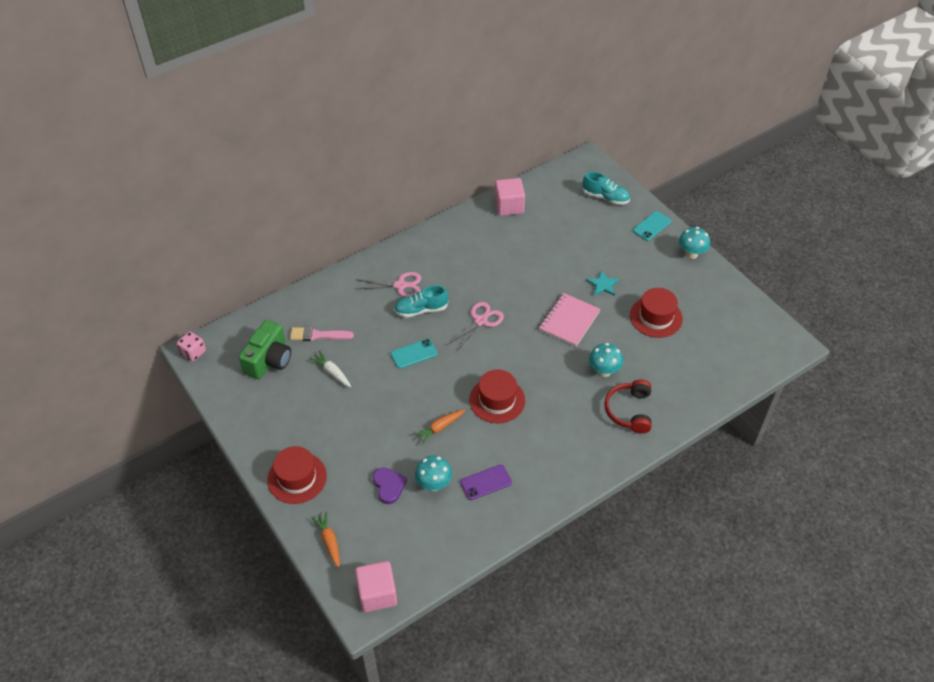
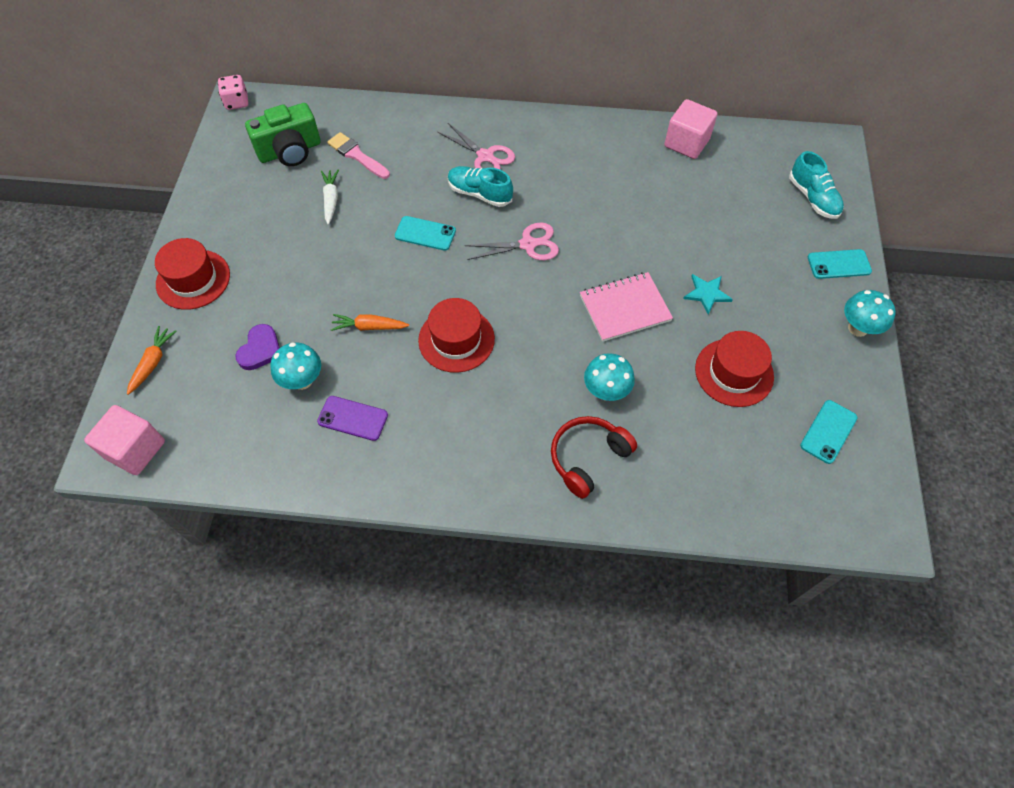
camera: 40 degrees right, 10 degrees up
(726, 316) = (828, 431): none -> turquoise phone

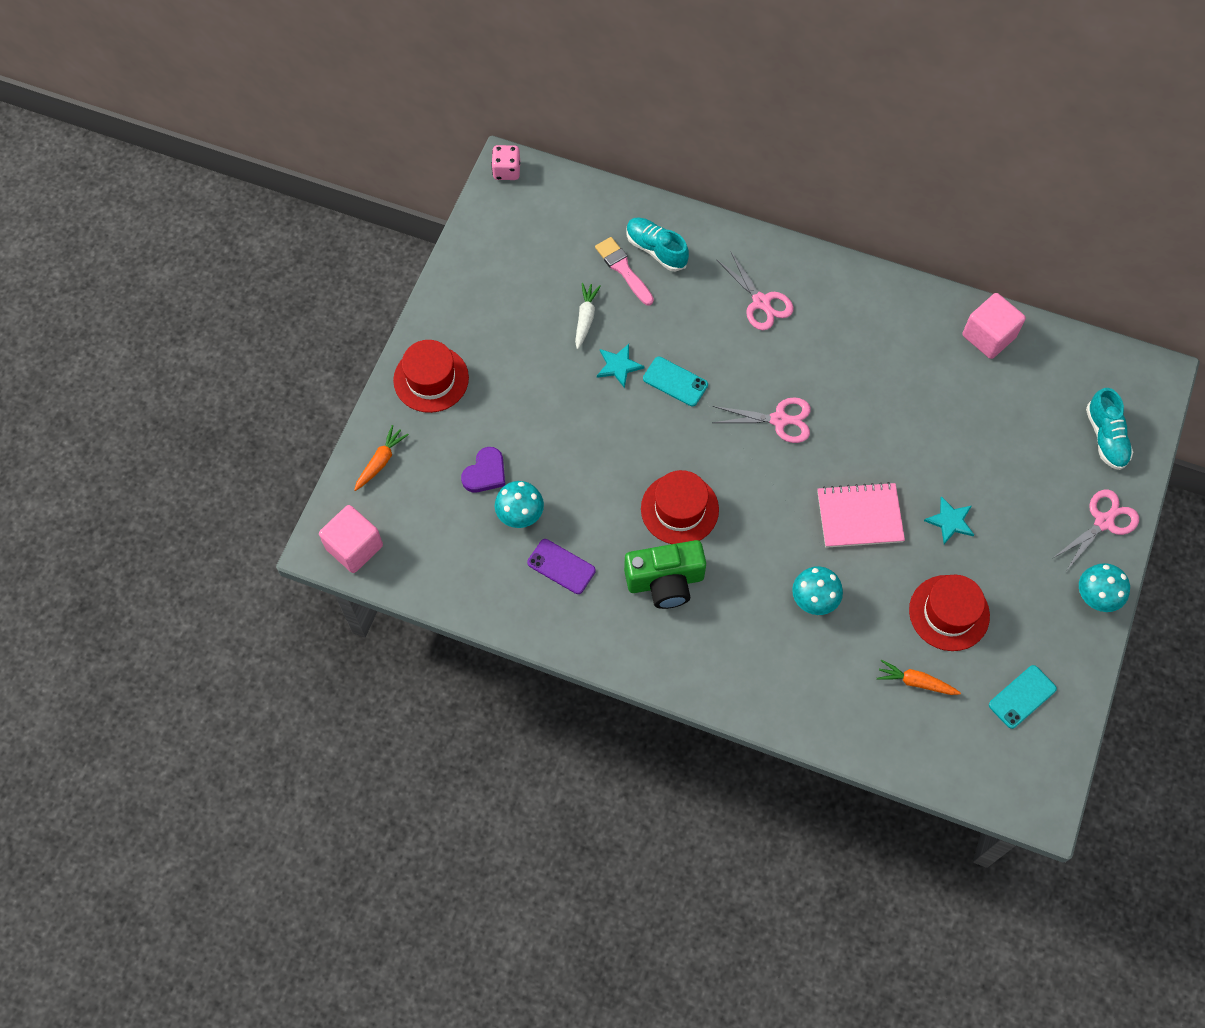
camera: 15 degrees right, 5 degrees up
(290, 151) = (553, 247): green camera -> green camera (665, 581)
(369, 327) = (596, 474): orange carrot -> orange carrot (916, 682)
(370, 231) = (618, 366): none -> turquoise star
(479, 194) = (743, 347): turquoise shoe -> turquoise shoe (656, 250)
(588, 458) = (777, 663): red headphones -> none
(839, 264) = (1103, 522): turquoise phone -> pink scissors

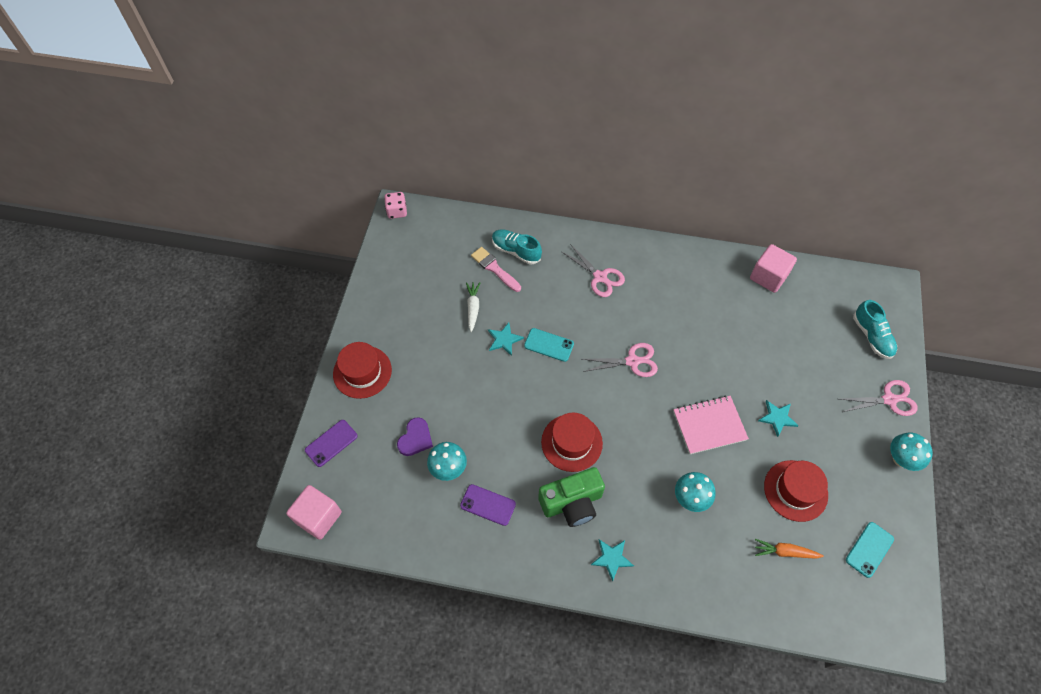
camera: 10 degrees left, 5 degrees down
(380, 461) = (331, 443): orange carrot -> purple phone
(700, 653) = (611, 558): none -> turquoise star
(1103, 522) = (889, 400): pink scissors -> pink scissors turned 45 degrees clockwise

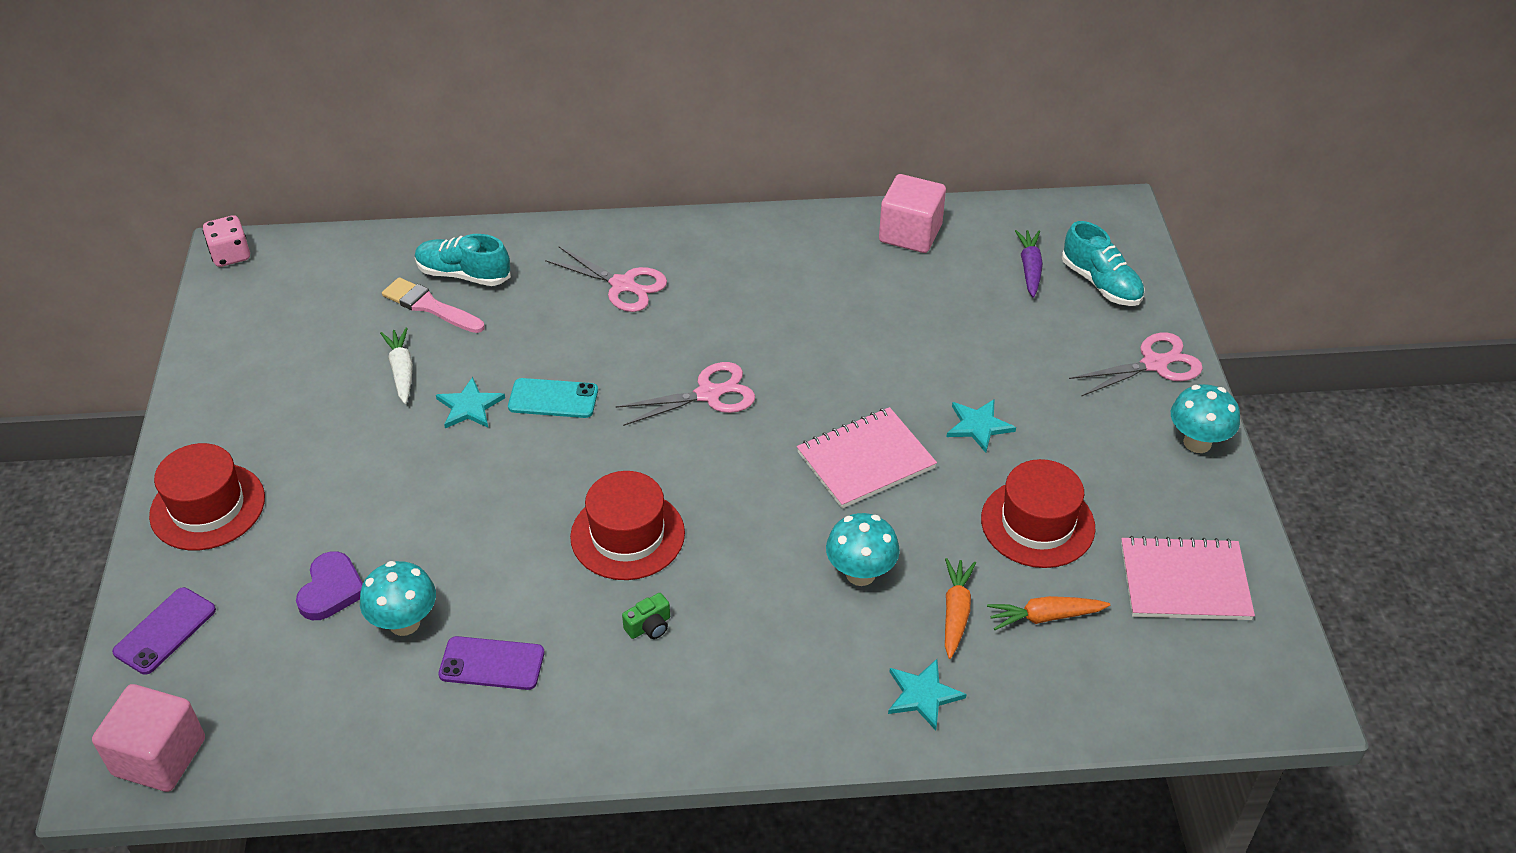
camera: 15 degrees left, 15 degrees down
(572, 503) = (649, 626): green camera -> green camera, size x0.40
(611, 558) = (742, 696): turquoise star -> turquoise star (923, 695)
(736, 536) = (956, 612): none -> orange carrot
(832, 316) = (1030, 268): none -> purple carrot
(869, 549) = (1184, 581): turquoise phone -> pink notebook

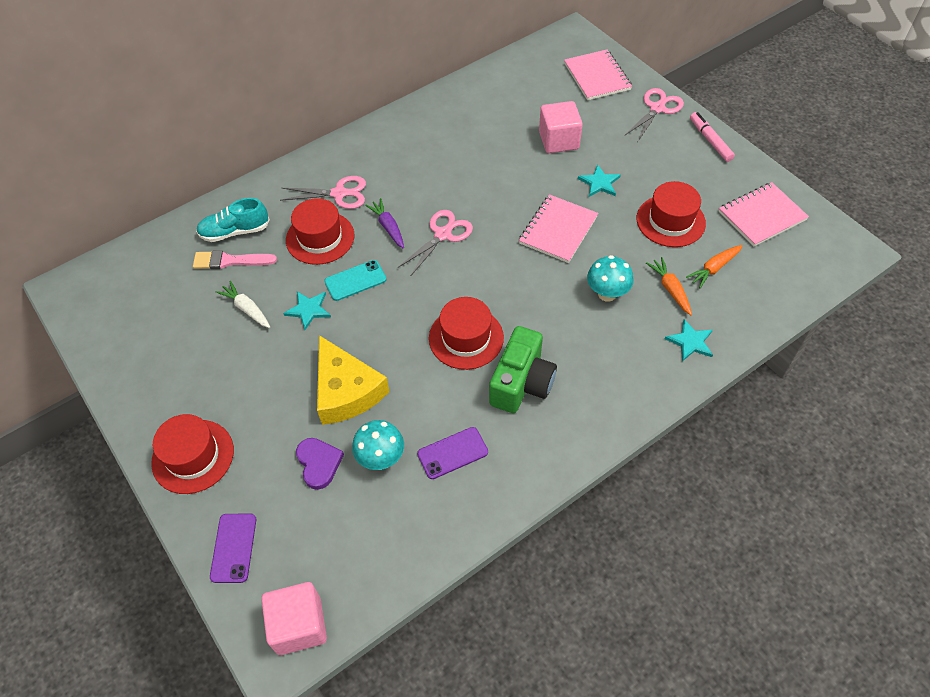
camera: 30 degrees left, 10 degrees up
(231, 255) = (65, 290): pink dice -> none
(432, 523) = (346, 390): none -> yellow cheese
(555, 328) = (320, 238): none -> red hat
(649, 626) = (521, 383): green camera -> green camera, size x2.49
(910, 234) = (477, 92): pink cube -> pink cube (558, 140)
(1030, 268) = (555, 84): purple carrot -> purple carrot (388, 227)
(1101, 283) = (597, 77): turquoise shoe -> pink notebook
(1197, 442) = (710, 140): turquoise mushroom -> pink marker

